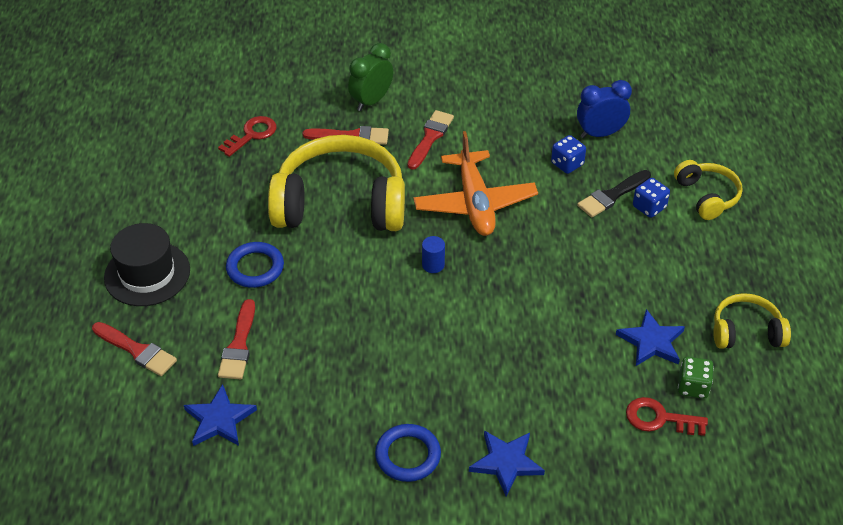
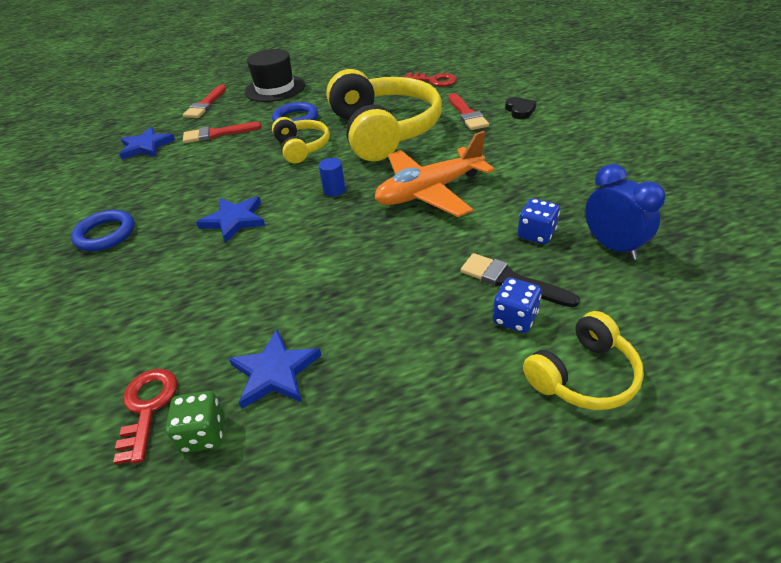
camera: 75 degrees right, 5 degrees down
(371, 101) = (520, 110): green clock -> black heart
(430, 137) = (500, 147): red brush -> none
(506, 463) = (91, 294): blue star -> blue star (234, 220)
(746, 332) = (321, 483): yellow headphones -> yellow headphones (302, 148)

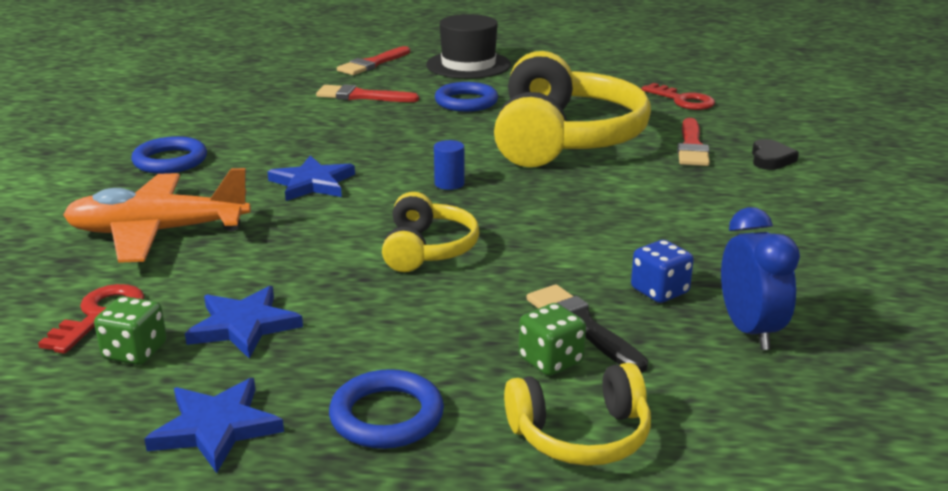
camera: 20 degrees right, 15 degrees down
(146, 146) = (274, 90): blue star -> blue star (216, 427)
(302, 148) = (448, 133): yellow headphones -> yellow headphones (427, 249)
(429, 191) = (564, 214): orange plane -> orange plane (158, 232)
(443, 415) = (387, 416): none -> blue ring
(515, 318) = (551, 360): blue dice -> green dice

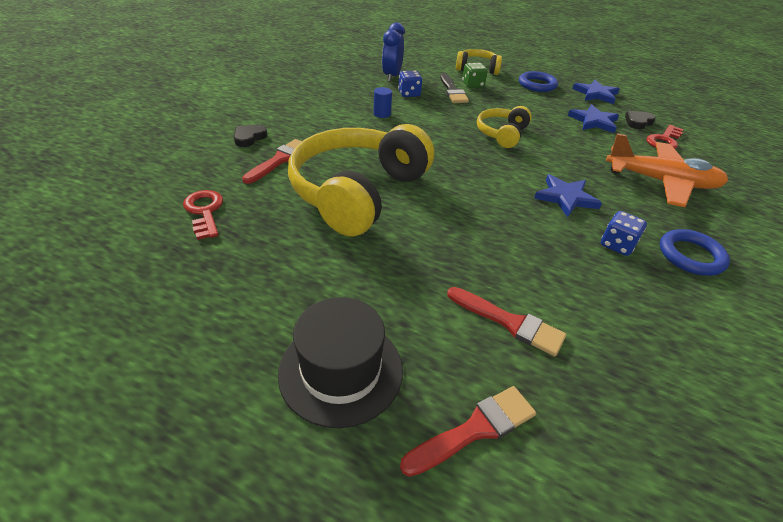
camera: 160 degrees left, 15 degrees up
(135, 352) = (638, 122): green dice -> black heart
(254, 154) = (617, 245): none -> blue dice
(449, 183) = (470, 172): blue cylinder -> blue cylinder (382, 114)
(466, 102) = (400, 272): blue ring -> none

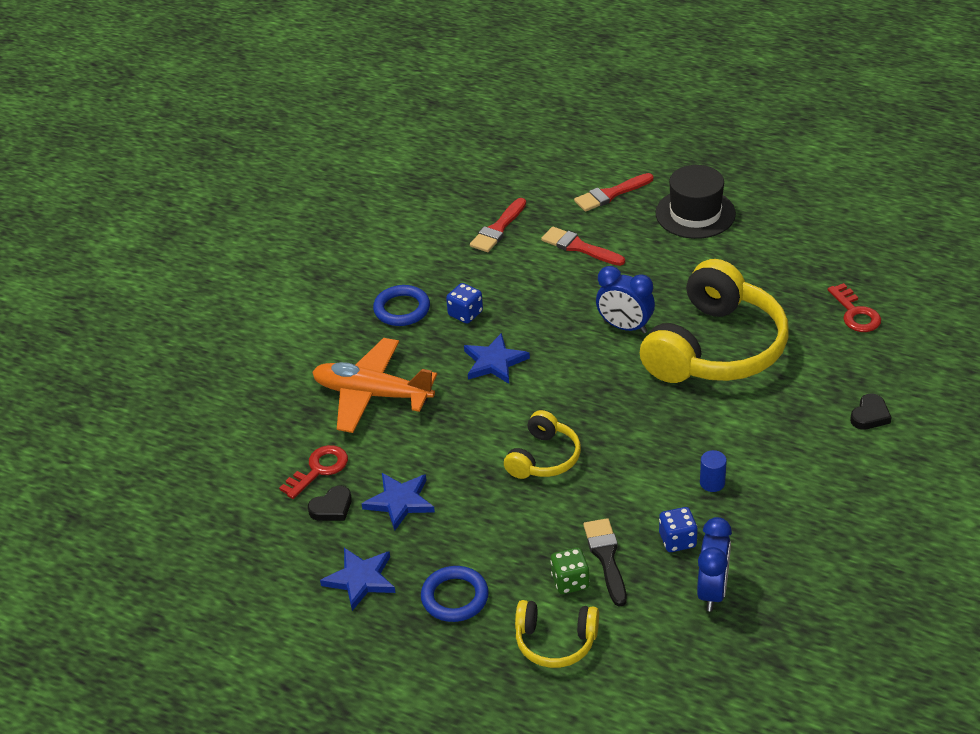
camera: 175 degrees left, 0 degrees up
(280, 160) = (815, 383): red brush -> red brush (498, 229)
(445, 218) = (625, 327): none -> blue clock

